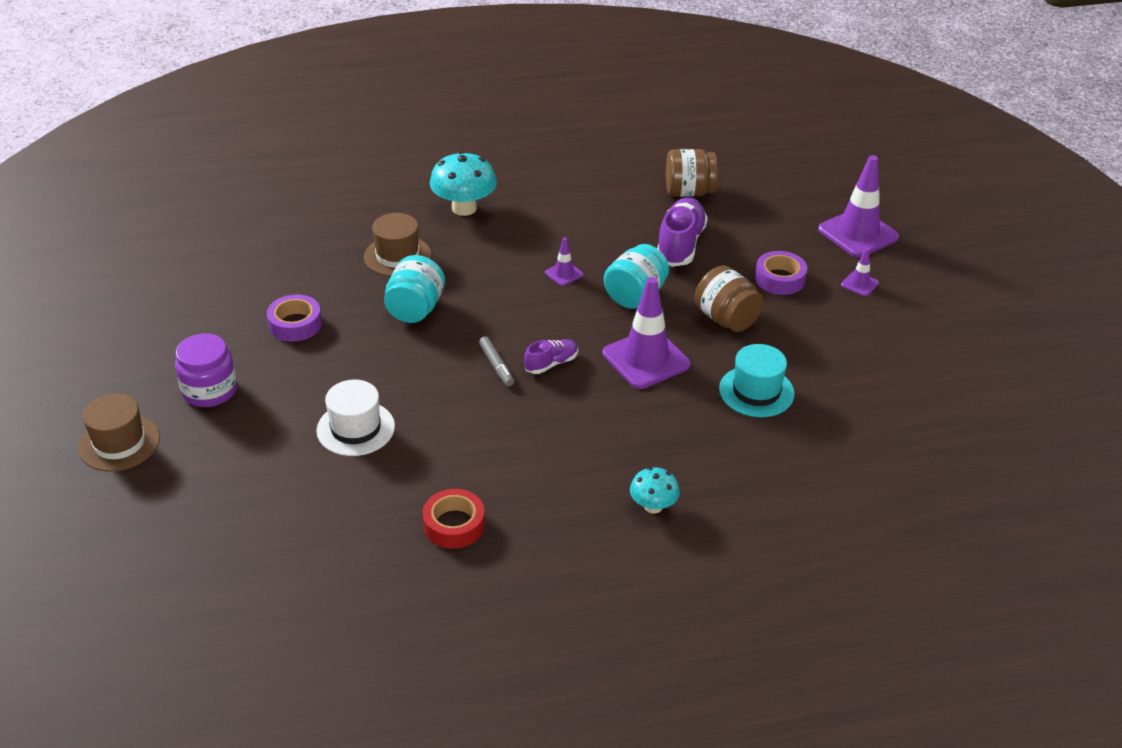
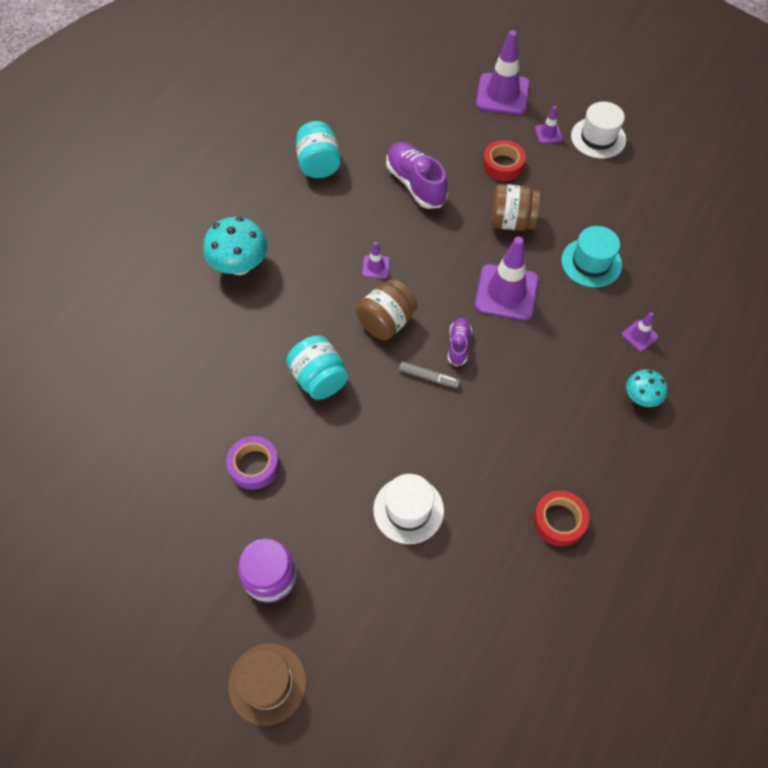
camera: 45 degrees left, 20 degrees up
(397, 256) = (248, 345): brown hat -> none
(635, 295) = (439, 248): turquoise jar -> turquoise jar (319, 164)
(689, 192) = (368, 136): brown jar -> brown jar (386, 322)
(720, 467) = (639, 335): none -> purple traffic cone
(779, 279) = (503, 165): purple tape -> red tape
(907, 315) = (598, 138): none -> white hat

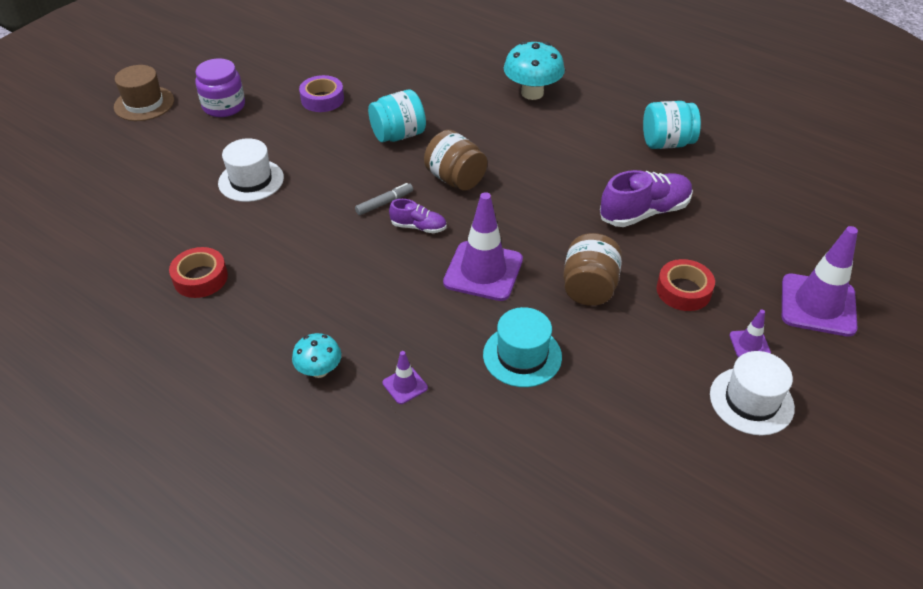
camera: 95 degrees right, 15 degrees down
(376, 267) = (525, 176): purple traffic cone -> none
(429, 377) = (384, 203): grey marker -> grey marker turned 150 degrees counterclockwise

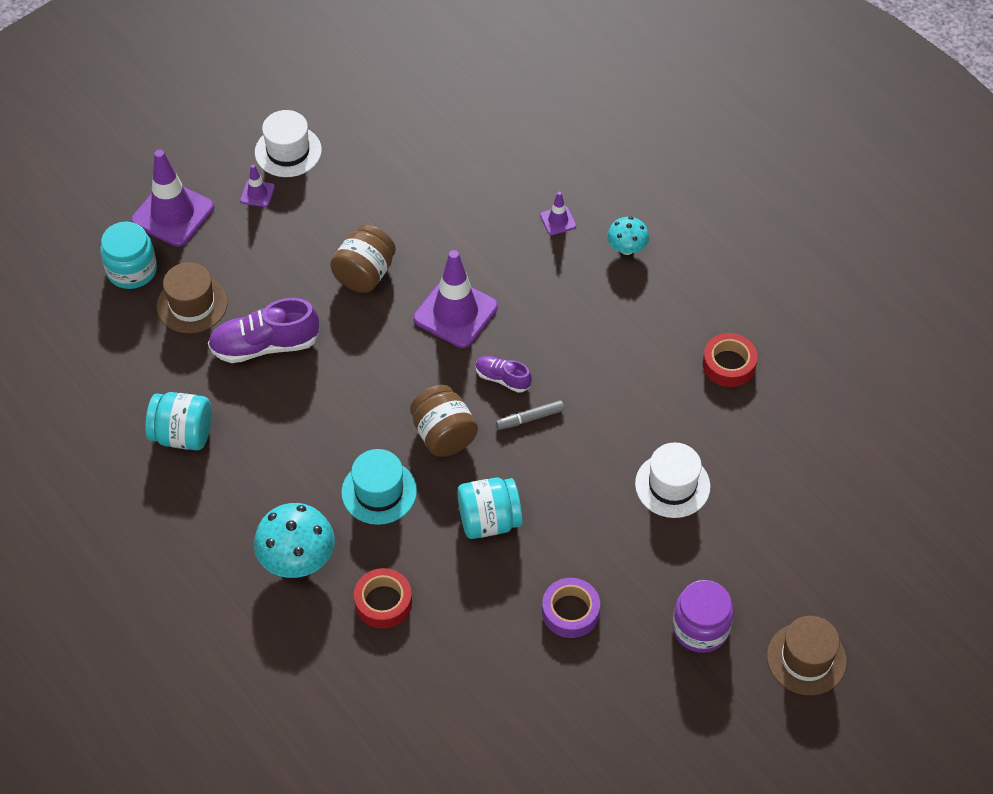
camera: 165 degrees left, 10 degrees up
(522, 356) = (452, 225): turquoise hat -> turquoise hat (379, 492)
(683, 291) = (281, 253): red tape -> red tape (383, 602)
(732, 231) = (192, 304): none -> brown hat
(810, 247) = (132, 270): none -> turquoise jar

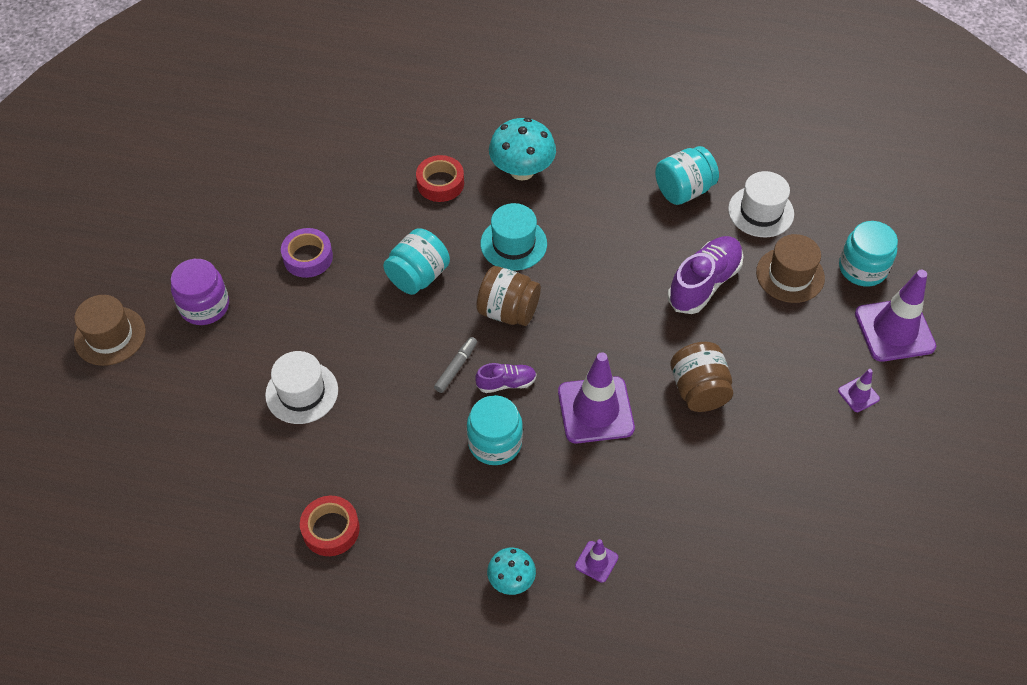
camera: 140 degrees right, 0 degrees up
(288, 151) = (884, 451): white hat -> white hat (761, 211)
(553, 342) = (495, 443): none -> turquoise jar

